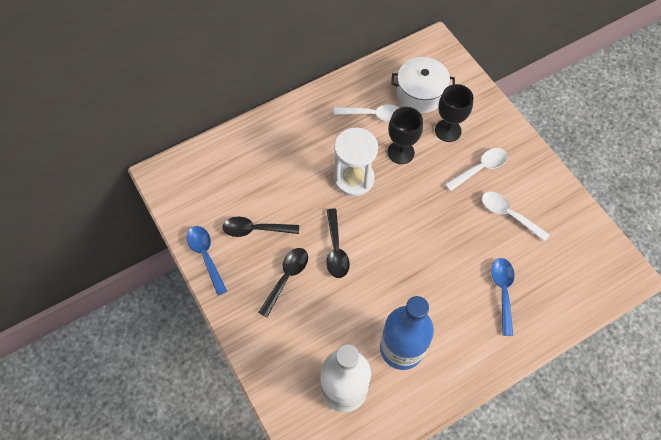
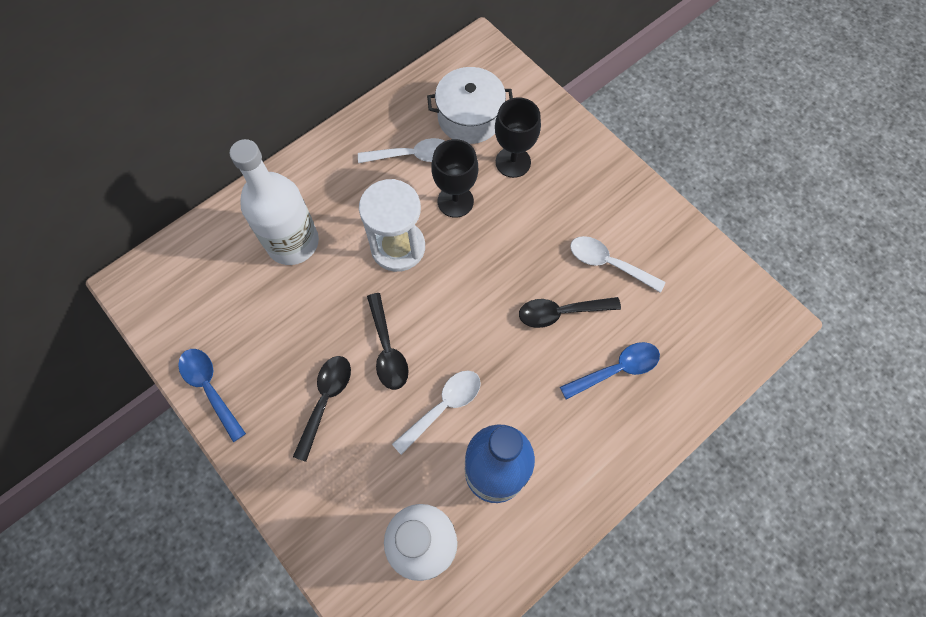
camera: 10 degrees left, 5 degrees up
(255, 229) = (274, 339): black spoon -> black spoon (561, 312)
(278, 164) = (293, 242): none -> white bottle
(480, 168) = (562, 207): white spoon -> white spoon (443, 407)
(502, 291) = (616, 369): blue spoon -> blue spoon turned 75 degrees clockwise

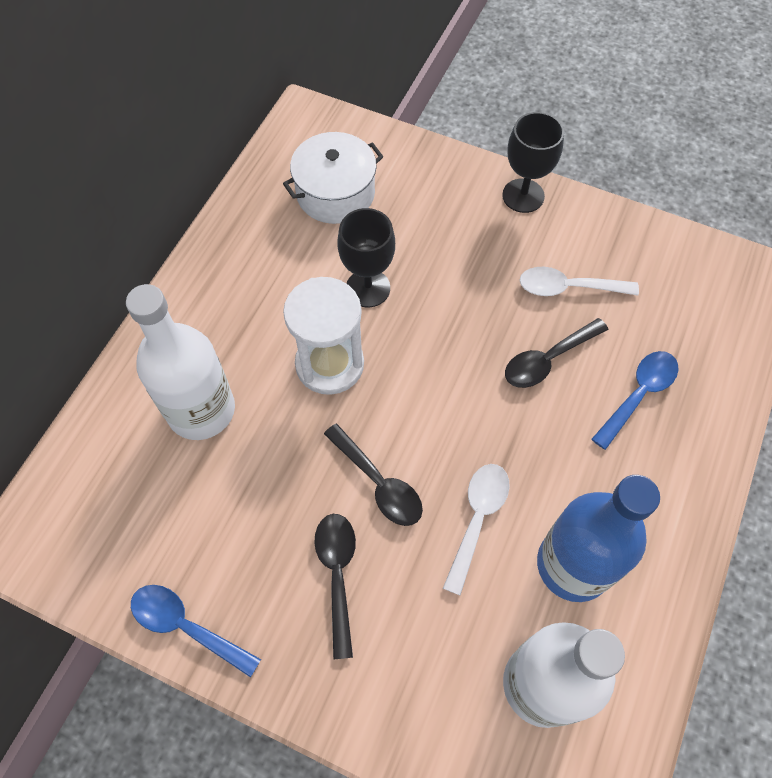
camera: 25 degrees left, 5 degrees down
(412, 155) = (292, 258): white spoon -> none
(513, 162) = (408, 222): black goblet -> black goblet (523, 196)

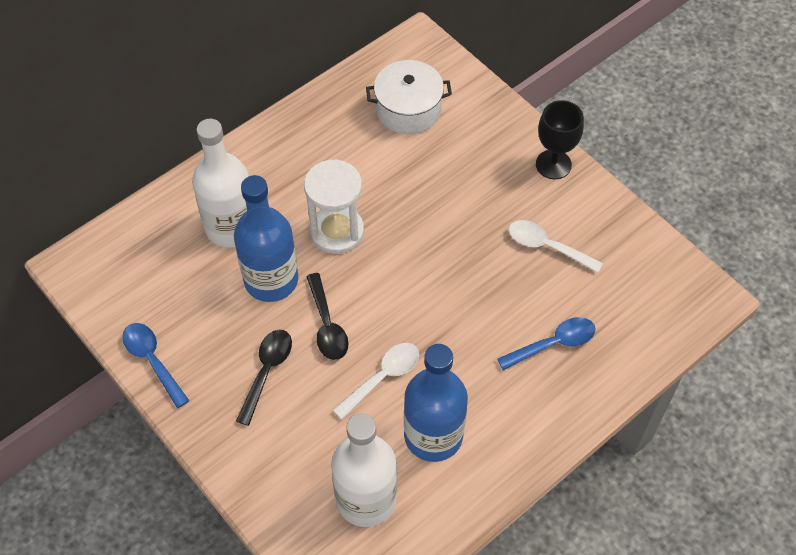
camera: 25 degrees right, 5 degrees down
(283, 456) = (271, 280): none -> blue bottle
(368, 288) = (394, 188): black goblet -> none
(548, 360) = (499, 292): black spoon -> none

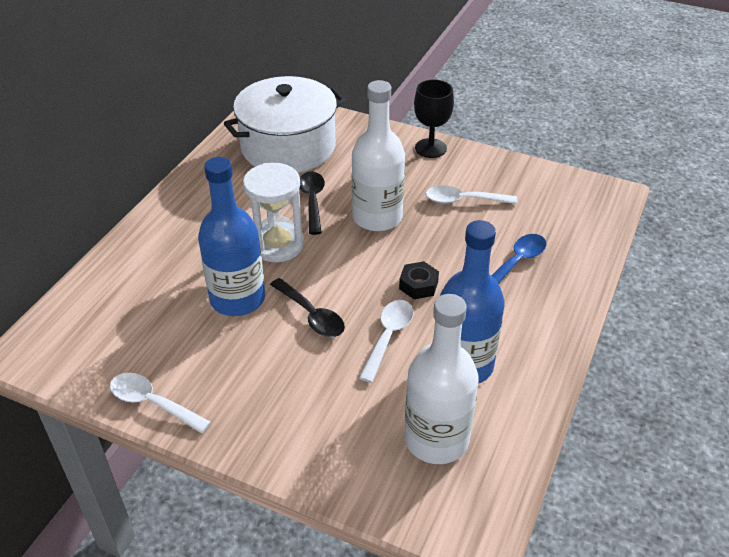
camera: 25 degrees left, 15 degrees down
(152, 361) = (153, 403): blue spoon -> white spoon
(231, 227) = (175, 271): white bottle -> white bottle (377, 217)
(267, 371) = (275, 371): black spoon -> black spoon (312, 201)
(408, 109) = (288, 147): white pot -> white pot, size x1.59
(442, 331) = (418, 285): none -> black nut

